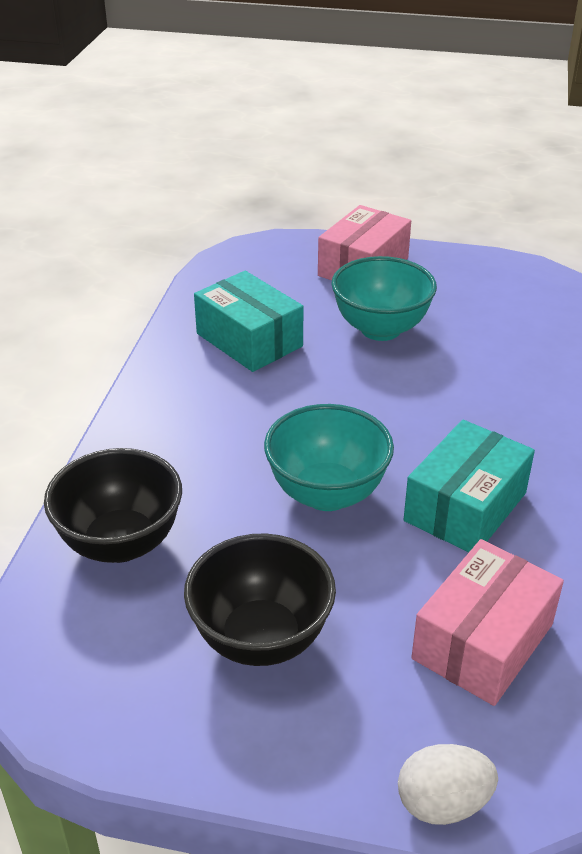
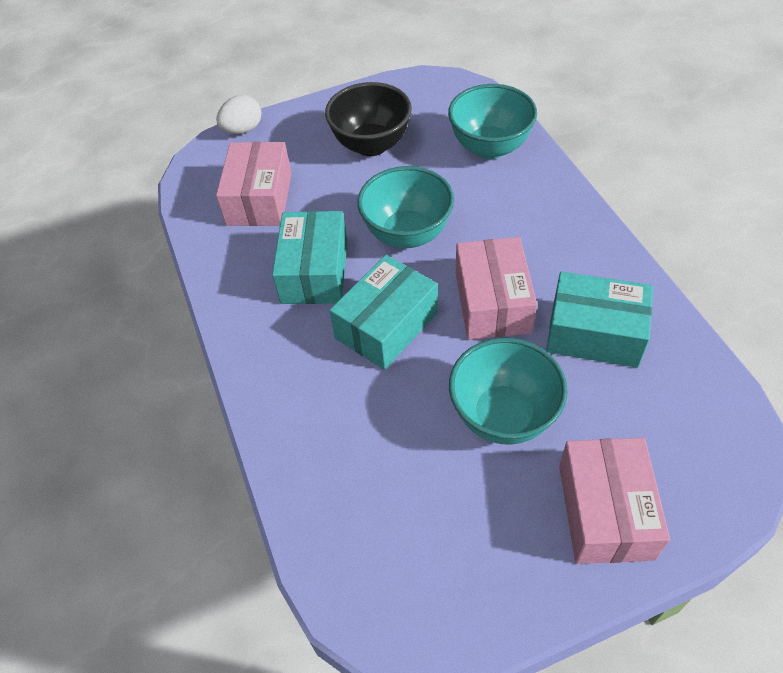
camera: 150 degrees right, 15 degrees up
(121, 543) = (490, 147): black bowl -> turquoise bowl
(307, 396) = (492, 302): none -> pink box
(424, 424) = (386, 325): none -> turquoise box

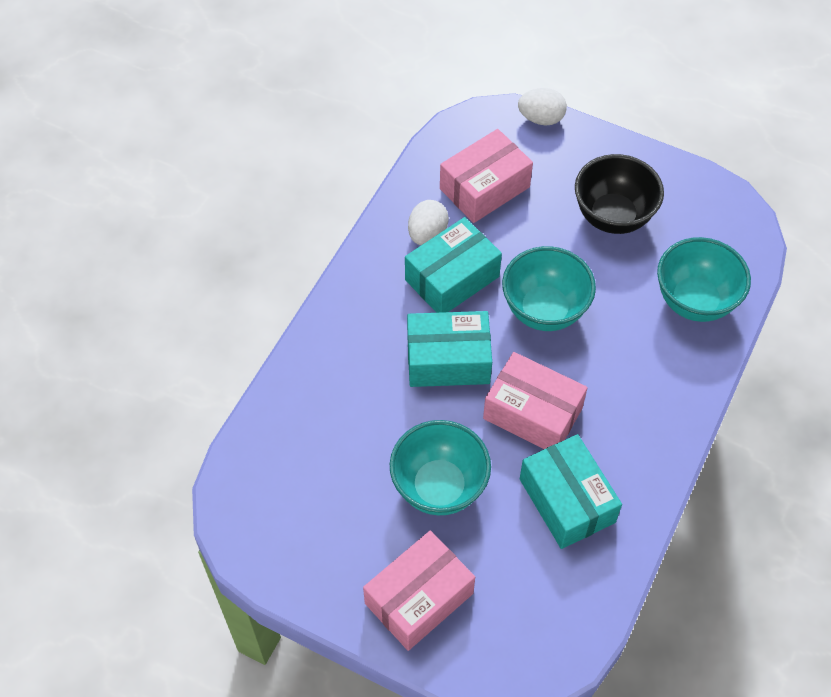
camera: 45 degrees right, 5 degrees up
(256, 260) = (427, 234): none -> white egg
(492, 302) = (532, 413): pink box -> pink box turned 75 degrees clockwise

